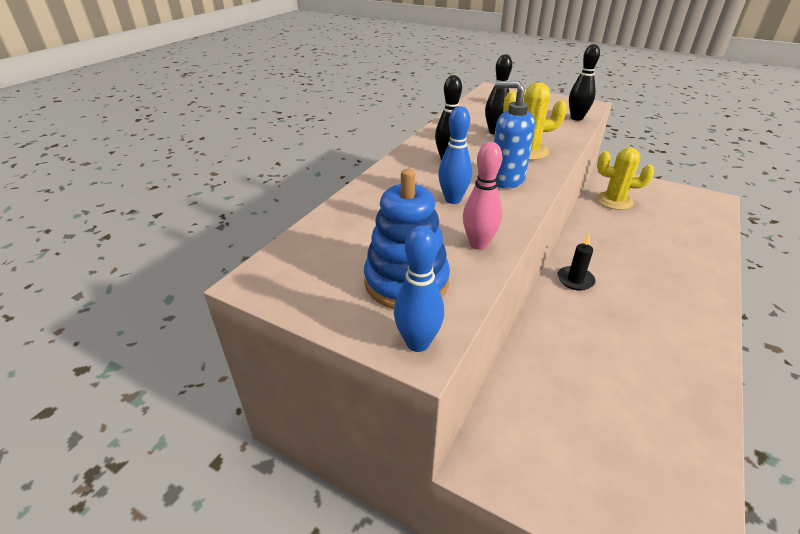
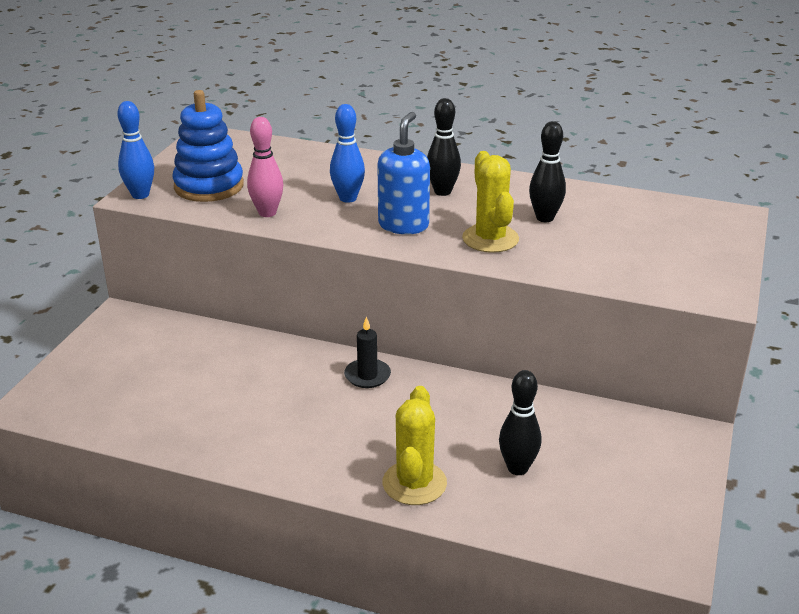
camera: 80 degrees right, 5 degrees down
(576, 118) = (642, 281): black bowling pin -> black bowling pin (517, 468)
(614, 201) = (596, 430): yellow cactus -> yellow cactus (414, 483)

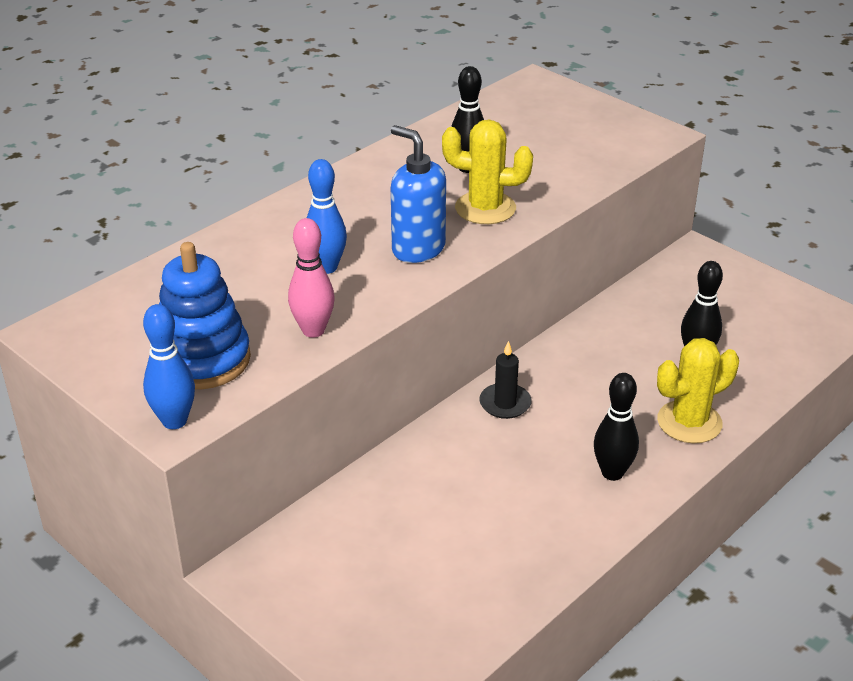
camera: 65 degrees left, 5 degrees up
(414, 483) = (689, 422): yellow cactus -> yellow cactus turned 60 degrees counterclockwise
(442, 192) = (364, 206): black bowling pin -> black bowling pin (612, 473)

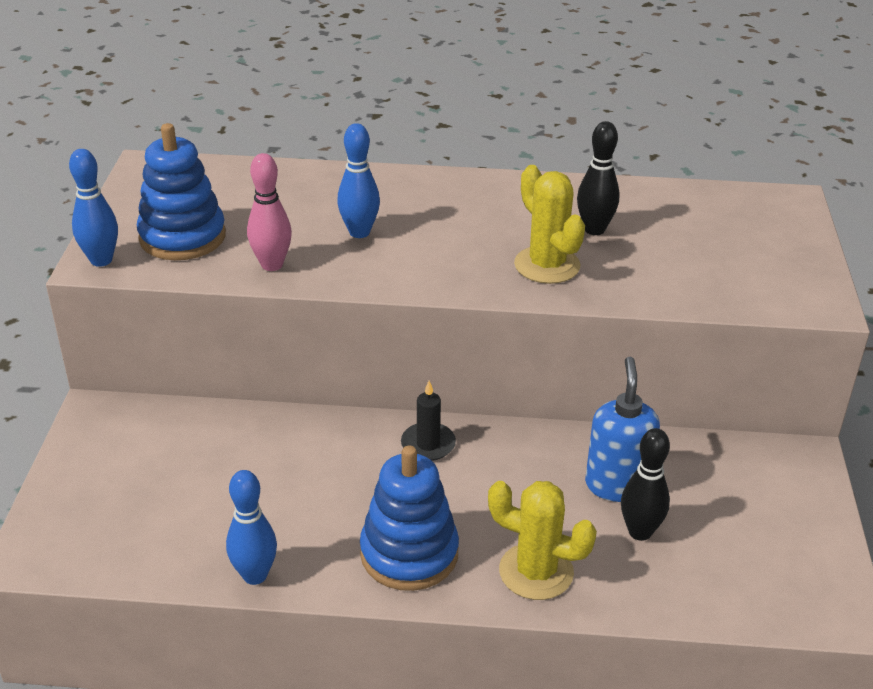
camera: 50 degrees right, 0 degrees up
(418, 249) = (441, 260): blue soap dispenser -> blue soap dispenser (616, 485)
(556, 566) = (255, 575): none -> blue bowling pin
(612, 473) = (409, 553): black bowling pin -> blue stacking toy

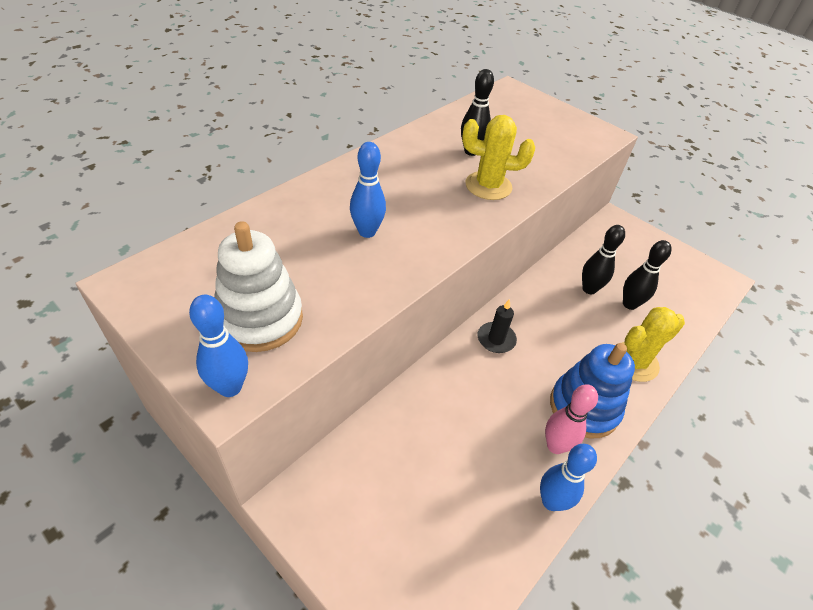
camera: 55 degrees left, 10 degrees up
(182, 237) = (260, 319): blue stacking toy -> white stacking toy
(272, 265) = (357, 293): pink bowling pin -> pink bowling pin (555, 446)
(616, 485) = (589, 289): blue soap dispenser -> black bowling pin

